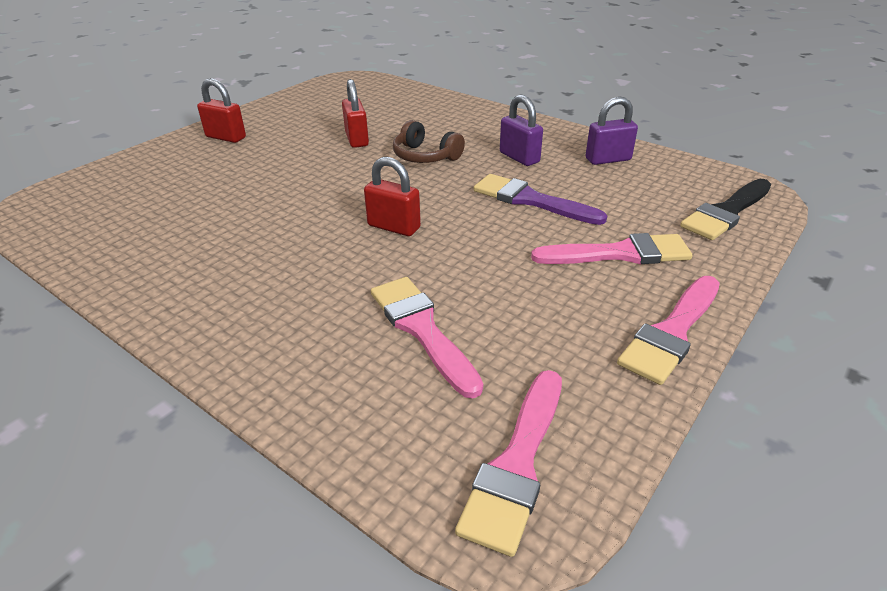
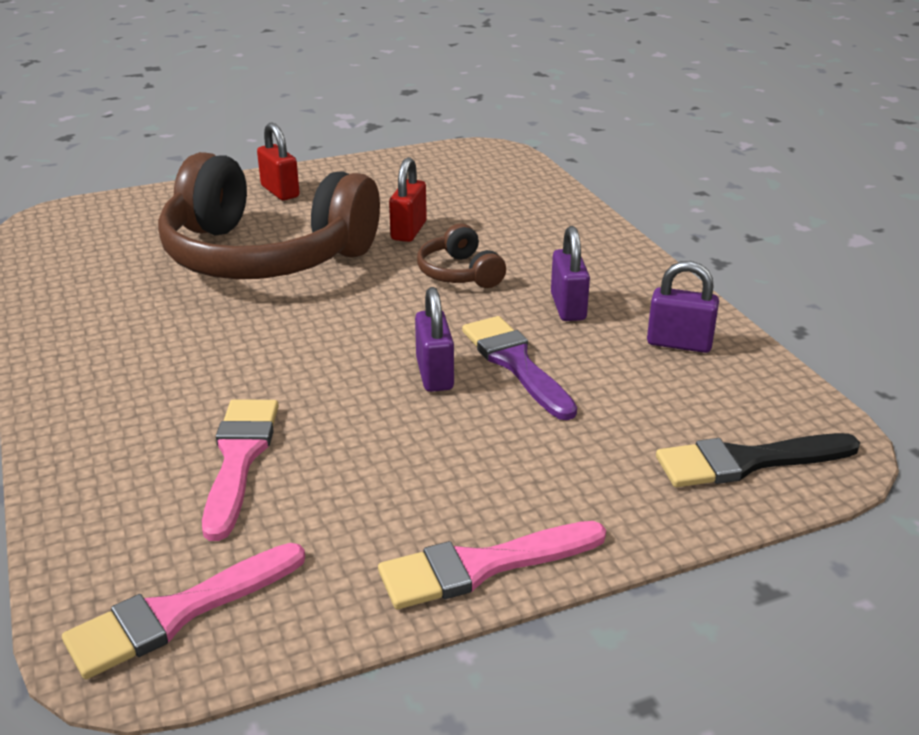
camera: 30 degrees right, 5 degrees down
(267, 183) = (265, 255): none -> brown headphones
(394, 227) = (333, 344): red padlock -> none
(488, 223) = (434, 374): none -> purple padlock
(619, 254) = (538, 460): pink brush -> none

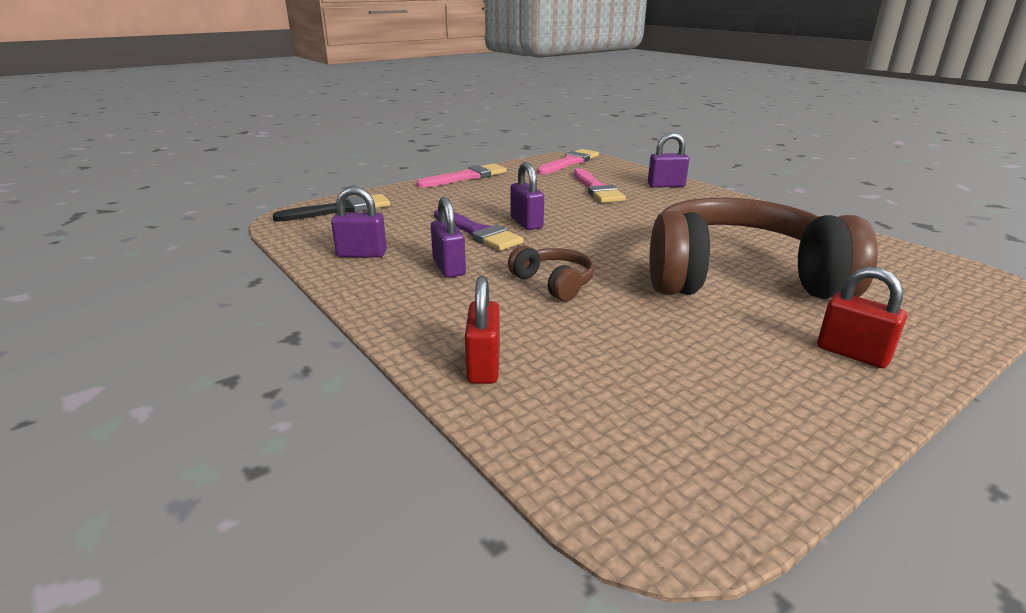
camera: 165 degrees right, 5 degrees down
(96, 449) = (666, 185): none -> purple padlock
(409, 231) = (639, 319): red padlock -> red padlock (483, 366)

